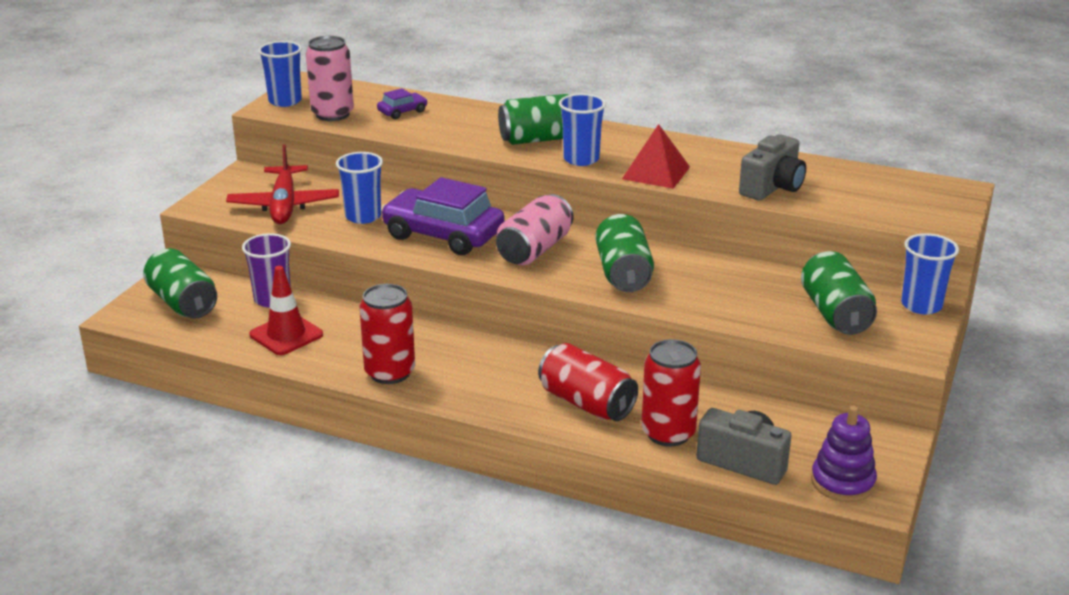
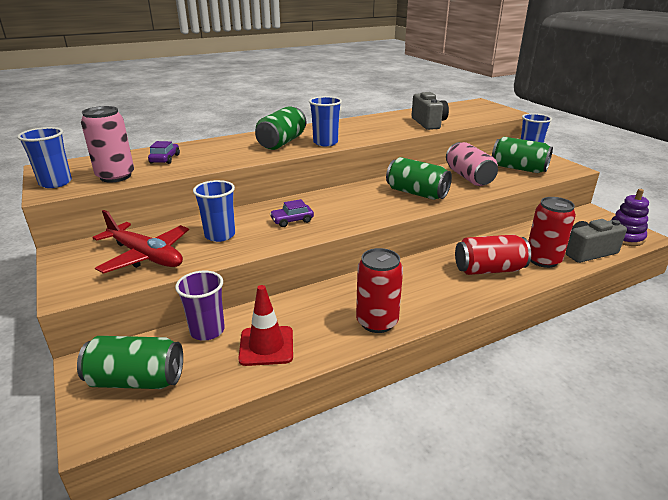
camera: 50 degrees left, 0 degrees up
(443, 235) = (292, 220): purple car -> purple car, size x0.45
(534, 250) = (355, 204): pink can -> pink can (469, 177)
(656, 173) = (372, 135): red pyramid -> none

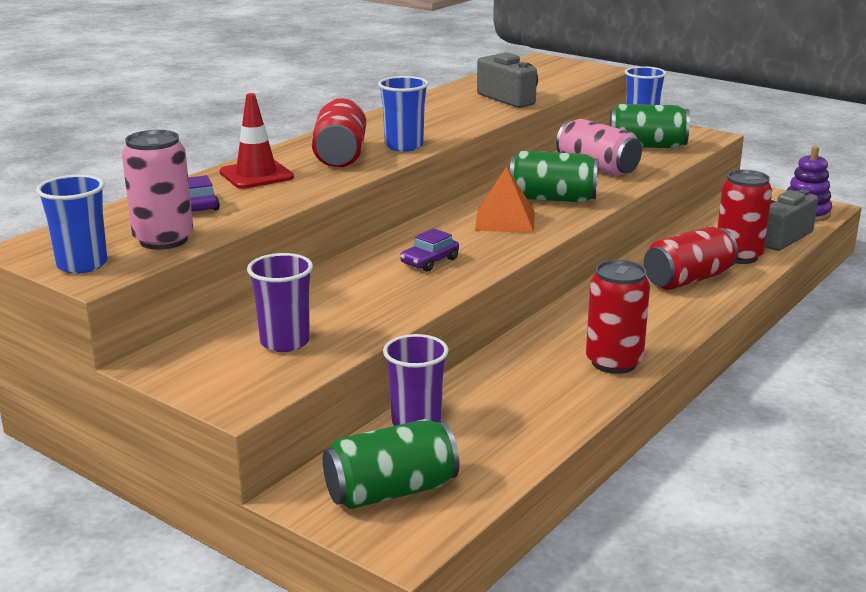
camera: 25 degrees left, 5 degrees down
(145, 256) = (285, 342): red plane -> purple cup
(220, 235) = (354, 298): blue cup -> none
(266, 346) = (510, 418): red traffic cone -> red traffic cone (256, 175)
(282, 142) = (340, 155): green can -> red can
(370, 202) = (505, 220): none -> orange pyramid

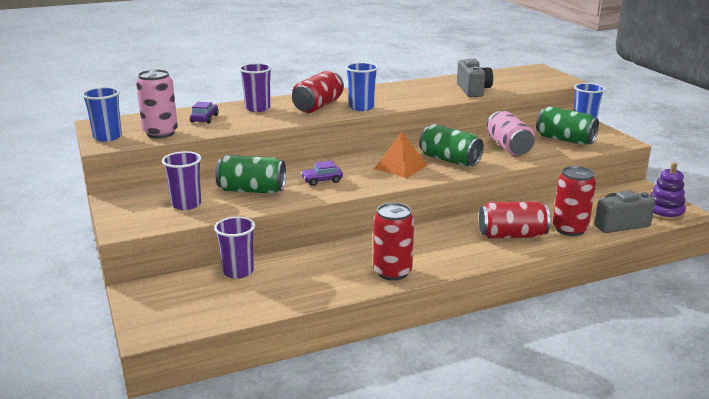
camera: 30 degrees right, 0 degrees up
(256, 175) = (257, 108): red traffic cone -> purple cup
(391, 491) = (178, 303): green can -> green can (252, 190)

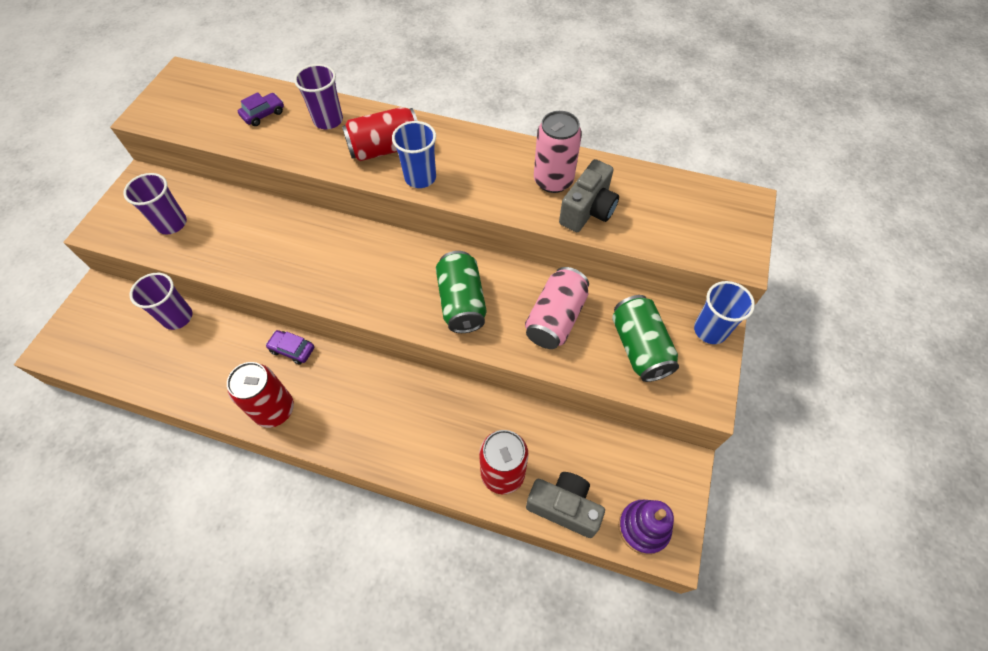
camera: 40 degrees right, 35 degrees up
(107, 137) = (159, 104): blue cup -> none
(160, 133) = (200, 121): pink can -> pink can (553, 180)
(252, 190) = (239, 235): green can -> none
(322, 180) = (308, 257): purple car -> purple car (292, 349)
(400, 167) = (401, 282): orange pyramid -> none
(512, 235) = (436, 438): red can -> none

